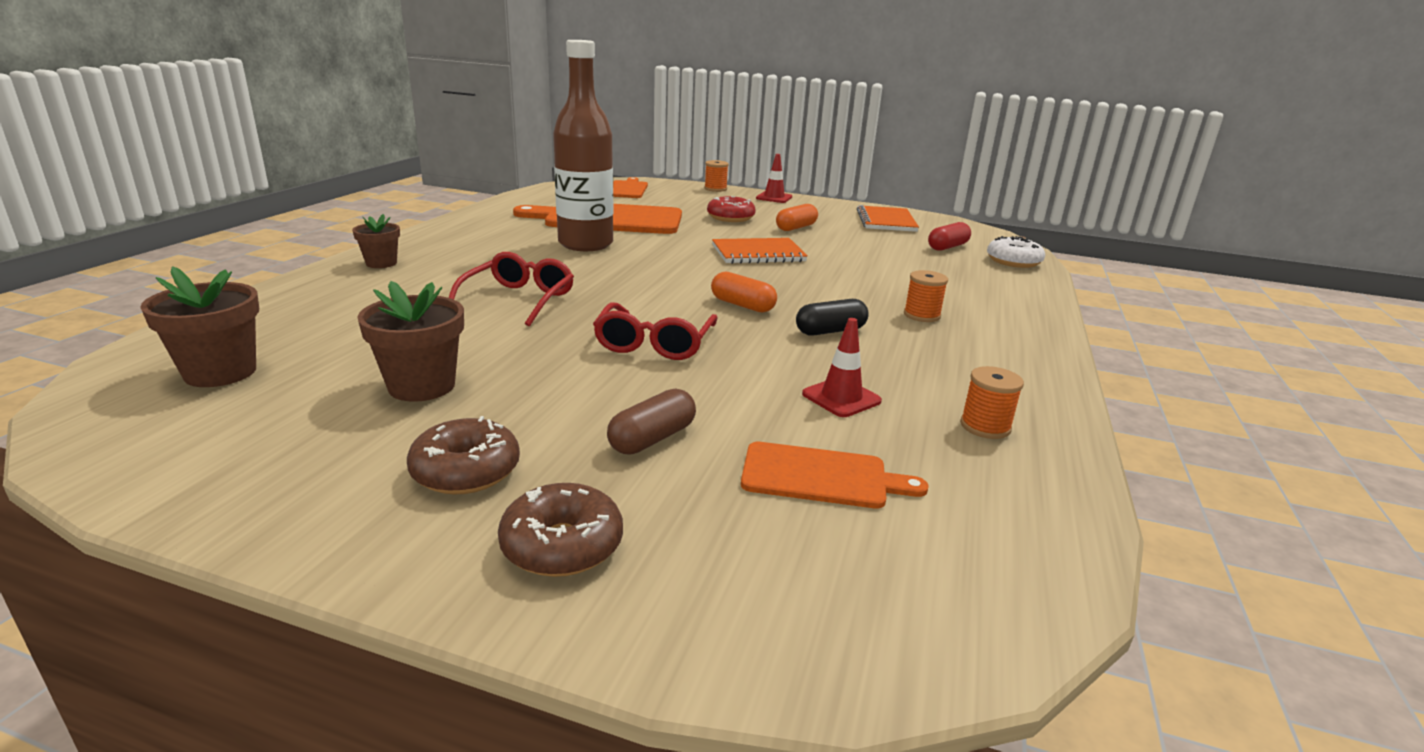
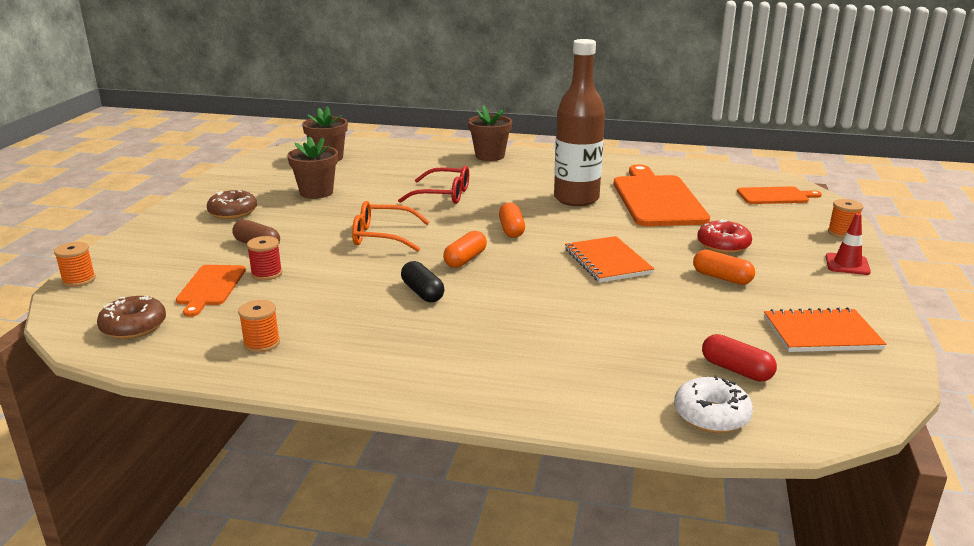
camera: 85 degrees right, 0 degrees up
(381, 263) = (490, 156): brown flower pot -> brown flower pot, size x1.56
(562, 545) = (171, 236): brown donut -> brown donut (134, 327)
(654, 343) = (382, 236): red glasses -> orange glasses
(663, 278) = (511, 230): none -> orange capsule
(771, 427) = (266, 273): none -> red spool
(841, 398) = (305, 294): red traffic cone -> none
(921, 315) = (476, 334): orange spool -> orange spool (79, 280)

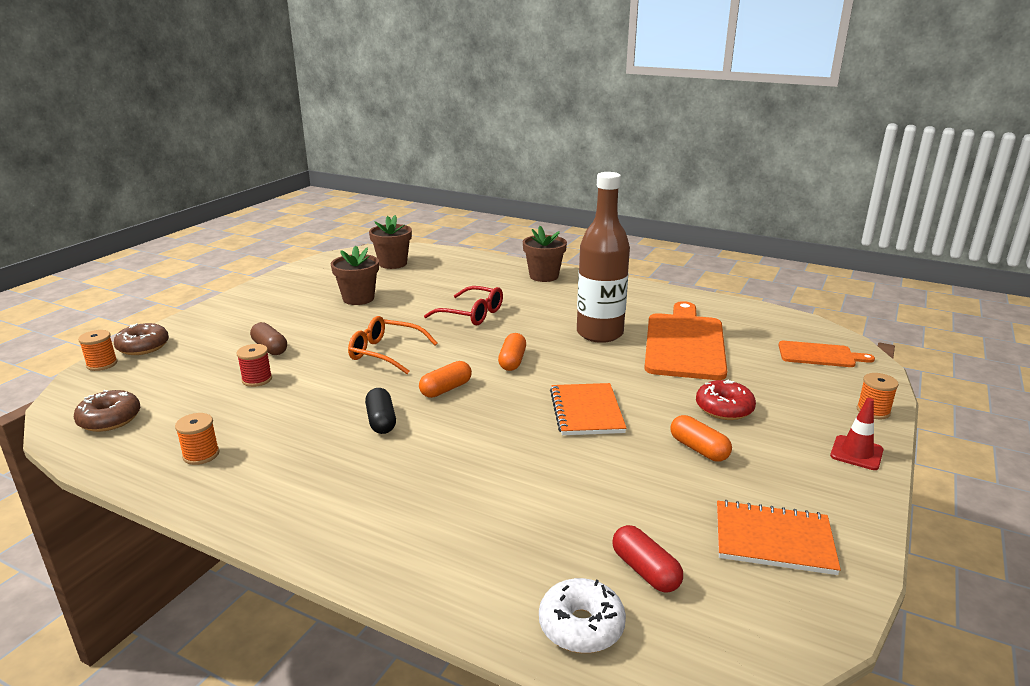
camera: 15 degrees right, 0 degrees up
(210, 287) = (200, 387): orange cutting board -> none
(233, 212) = (273, 311): brown donut -> brown donut (143, 347)

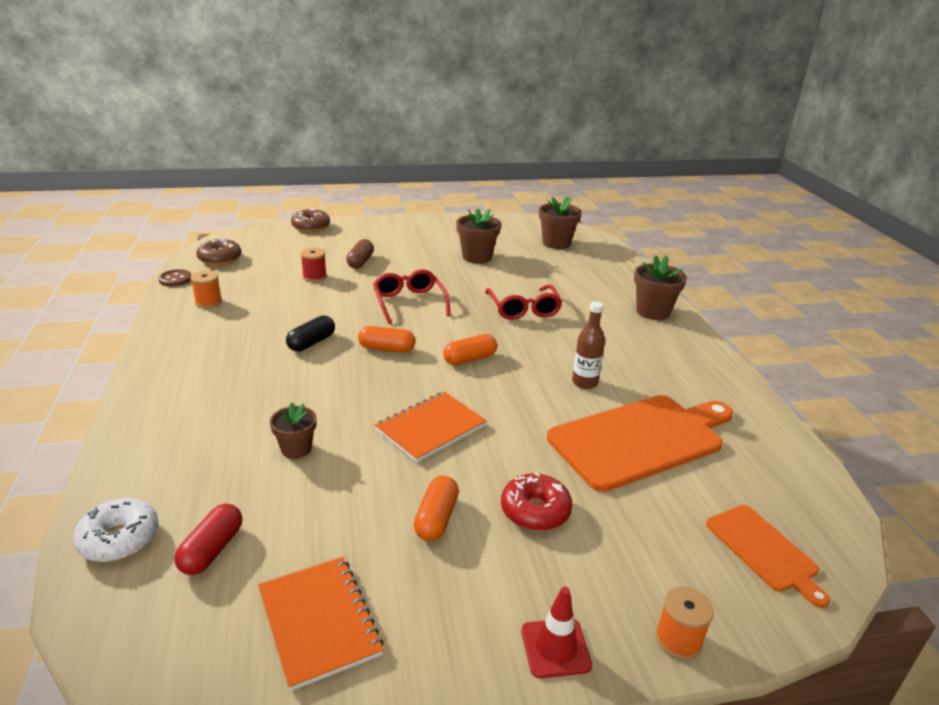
camera: 50 degrees right, 5 degrees up
(102, 364) = (277, 227): orange spool -> none
(104, 462) = (175, 279): none -> brown button
(385, 353) = (409, 303): orange glasses -> red glasses
(545, 483) = (296, 449): none -> brown flower pot
(599, 333) = (584, 383): brown bottle -> brown bottle, size x0.48

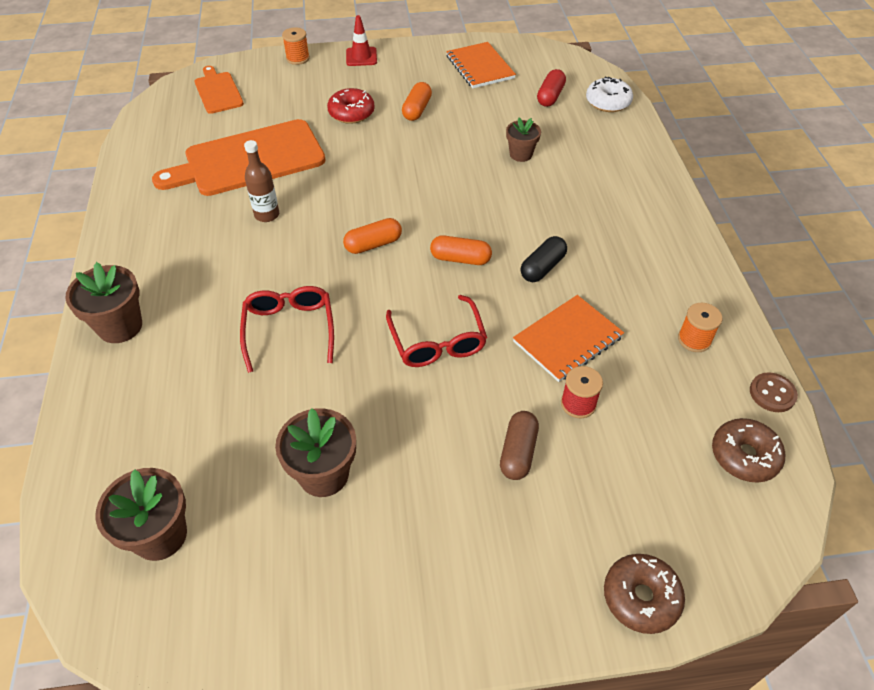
camera: 175 degrees left, 20 degrees up
(430, 428) = (417, 170): orange notebook -> orange notebook (568, 340)

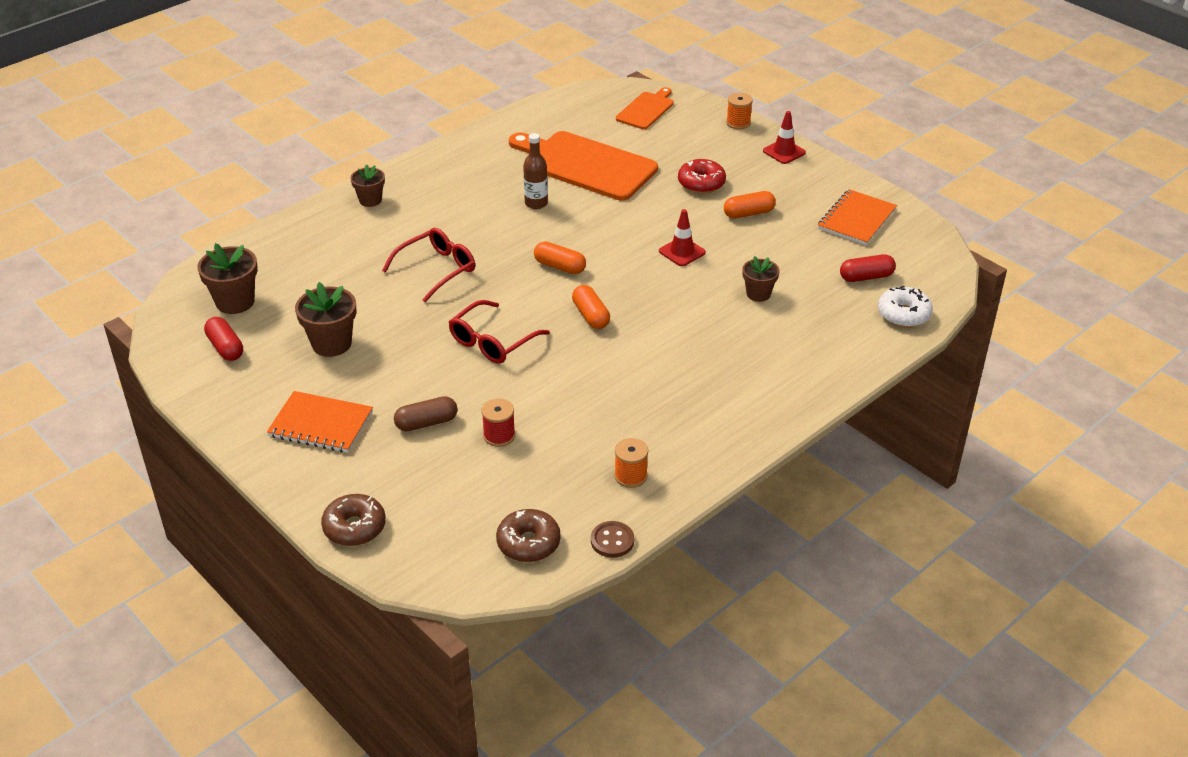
camera: 55 degrees right, 10 degrees down
(120, 326) = (370, 200): brown flower pot -> brown flower pot, size x0.64
(234, 586) = (225, 347): none -> red capsule
(428, 166) = (682, 252): none -> red traffic cone
(542, 267) = (627, 362): black capsule -> none
(568, 340) = (560, 406): orange notebook -> orange notebook (321, 424)

